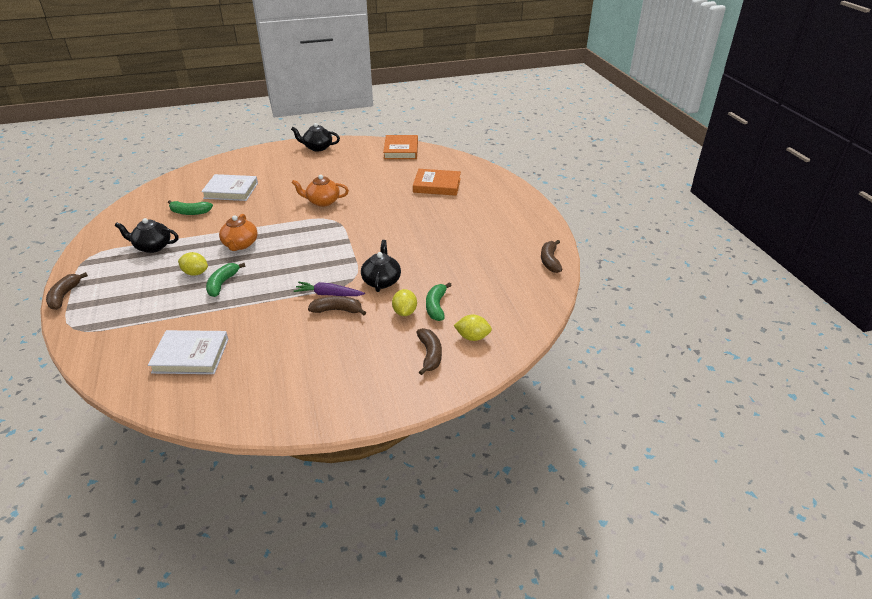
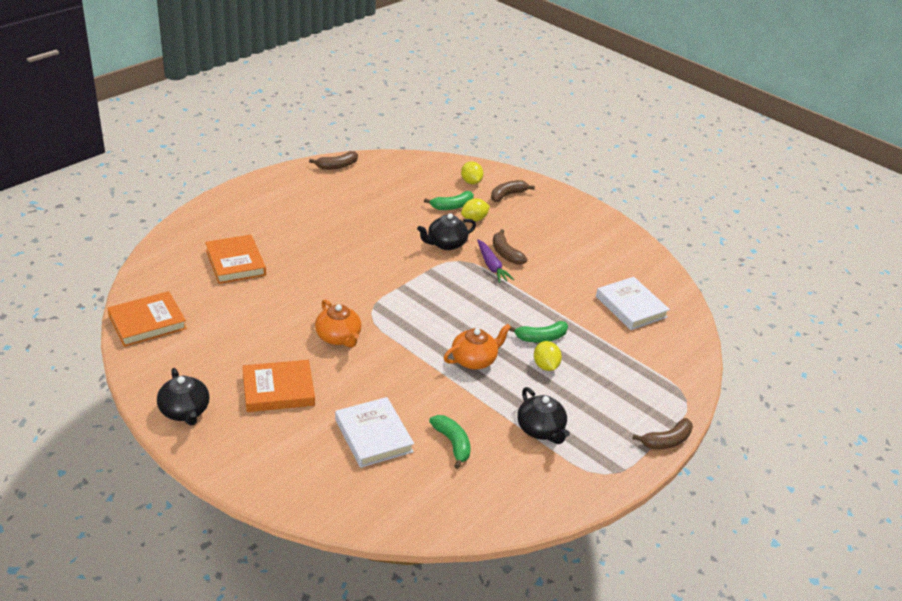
camera: 125 degrees left, 0 degrees up
(301, 173) = (278, 390): none -> orange book

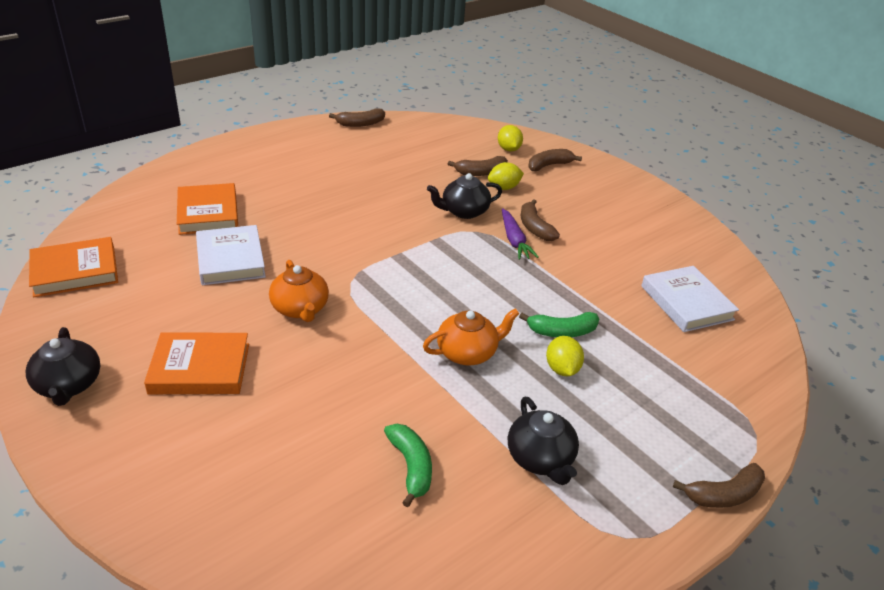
camera: 10 degrees right, 0 degrees up
(373, 435) = (304, 444): white book -> white book (230, 259)
(452, 206) = (481, 172): green banana -> brown banana

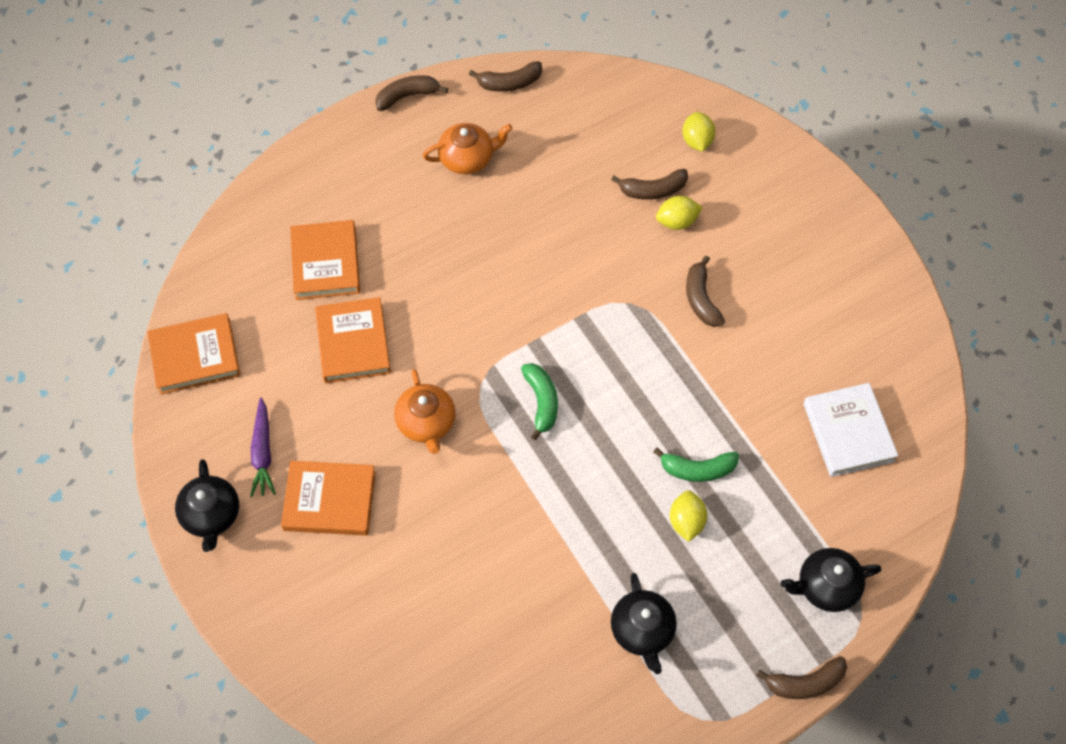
camera: 10 degrees right, 25 degrees up
(230, 259) = (353, 343): white book -> orange book
(411, 466) = (522, 631): green banana -> green banana (541, 402)
(464, 211) = (620, 267): black teapot -> black teapot (826, 586)
(468, 352) = (593, 494): orange teapot -> orange teapot (467, 158)
(514, 240) = (672, 321): purple carrot -> purple carrot (263, 452)
(549, 165) = (743, 176): brown banana -> brown banana (407, 96)

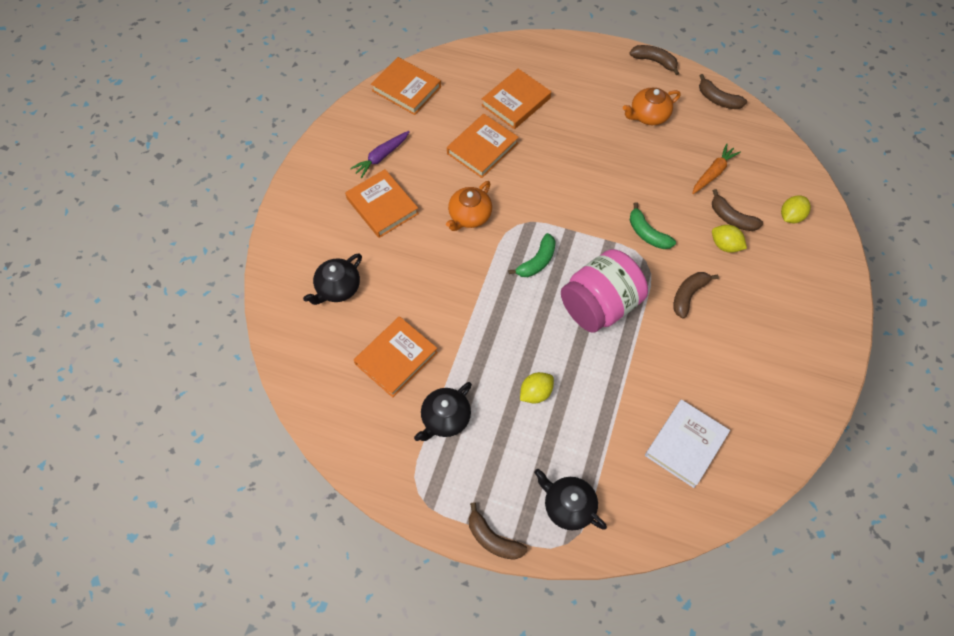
camera: 50 degrees right, 0 degrees up
(211, 515) = (327, 161): black teapot -> black teapot (338, 288)
(467, 158) = (648, 116): orange teapot -> orange teapot turned 120 degrees clockwise
(532, 627) = (396, 358): none -> orange book
(589, 161) = (713, 173): none -> orange carrot
(642, 385) = (599, 305): none -> pink jar
(697, 469) = (575, 375): green banana -> green banana (647, 234)

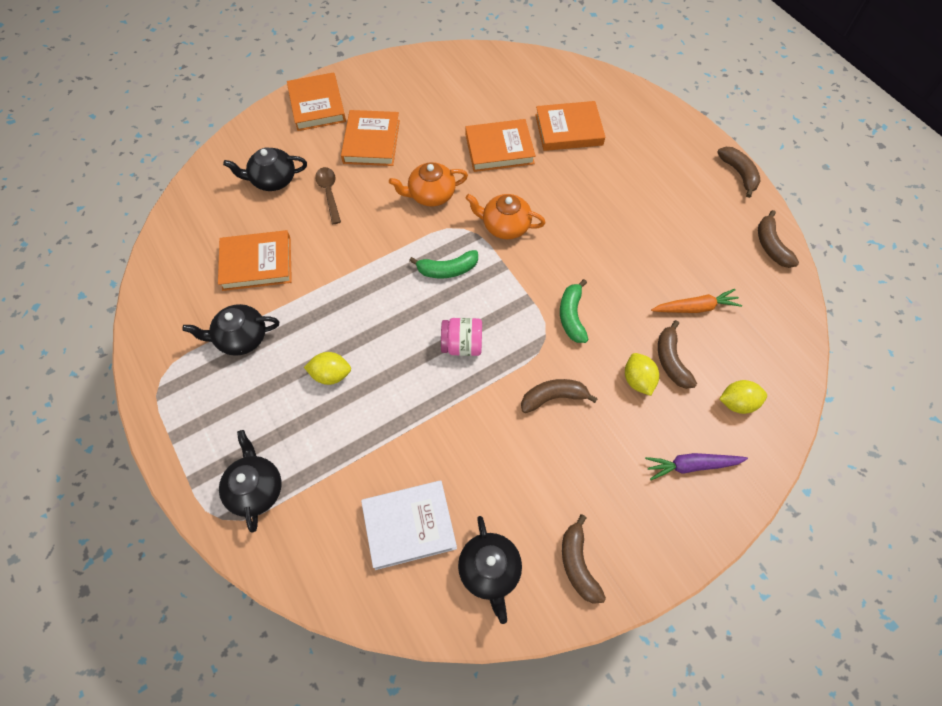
camera: 40 degrees right, 0 degrees up
(381, 157) = (411, 104): purple carrot -> purple carrot (691, 465)
(393, 267) = (329, 193): none -> brown spoon
(406, 89) = (486, 65): orange book -> orange book (317, 105)
(493, 539) = (172, 463): brown banana -> brown banana (578, 564)
(599, 305) = (462, 345): pink jar -> pink jar, size x0.52
(648, 116) = (682, 216): orange teapot -> orange teapot (505, 226)
(757, 430) = (490, 570): none -> black teapot

